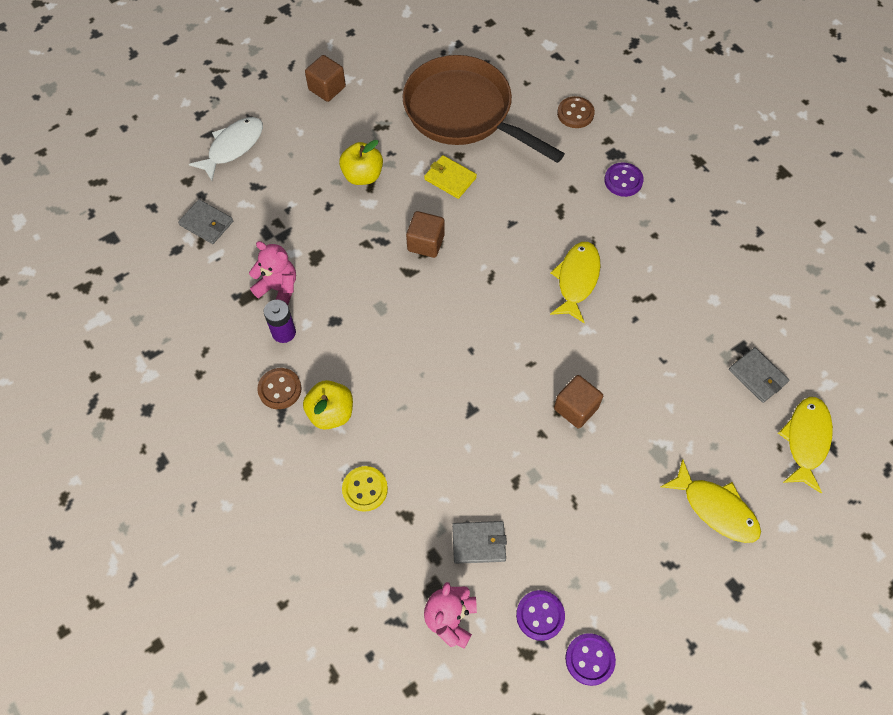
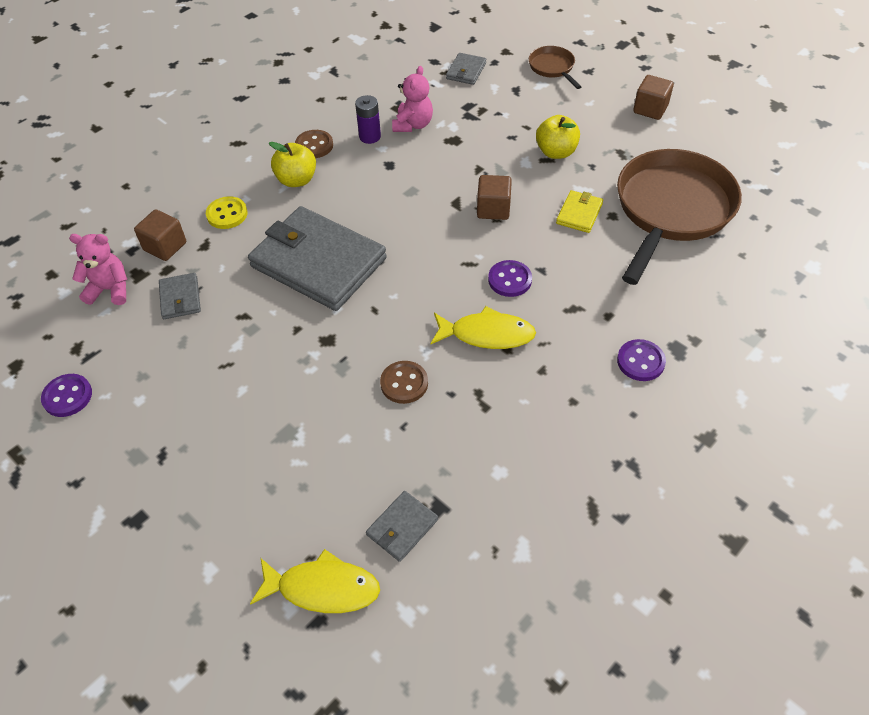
camera: 80 degrees right, 10 degrees down
(233, 147) = (553, 68): white fish -> brown pan
(459, 405) = (318, 262): none -> grey wallet
(540, 615) = (111, 353): purple button -> purple button (509, 280)
(575, 113) = (719, 304): brown button -> brown button (404, 383)
(576, 408) = (329, 353): brown cube -> brown cube (165, 246)
(716, 508) = (226, 493): yellow fish -> none

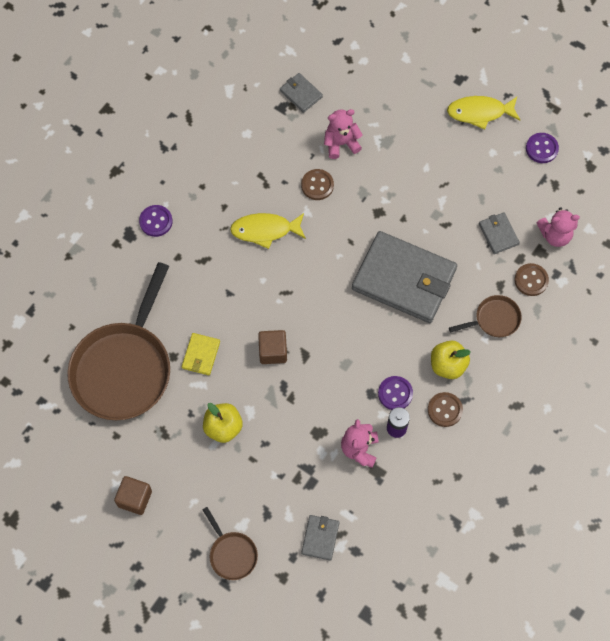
camera: 170 degrees right, 15 degrees up
(165, 246) = (531, 280): brown cube -> brown button
(227, 214) = (494, 319): yellow button -> brown pan
(323, 588) = (339, 57): yellow fish -> yellow fish (479, 112)
(355, 438) = (341, 143): none -> pink teddy bear
(402, 527) = (301, 94): grey wallet -> grey wallet turned 75 degrees counterclockwise
(509, 280) = (253, 280): purple button -> purple button (395, 393)

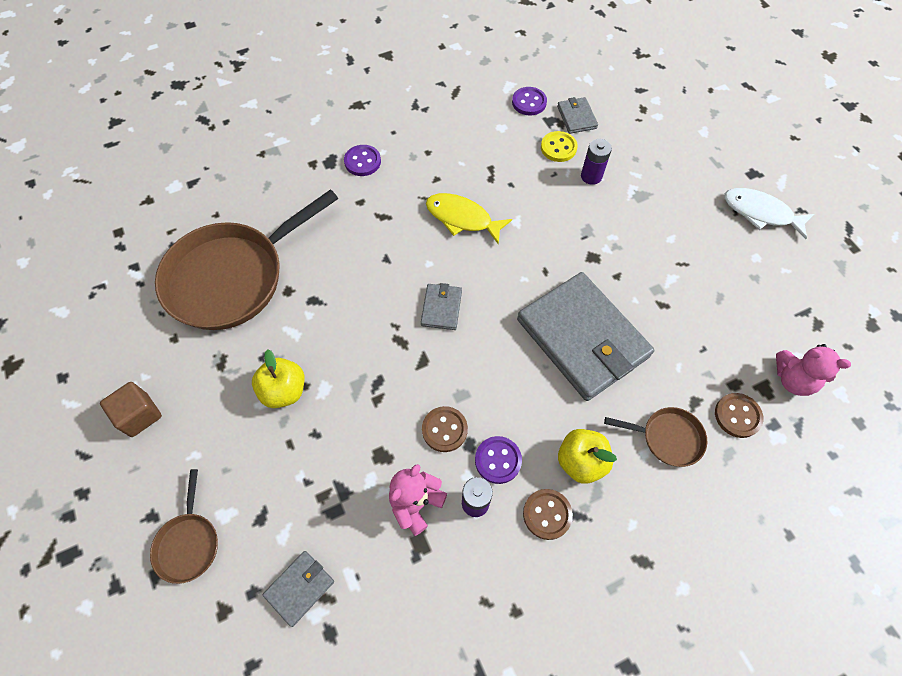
camera: 30 degrees right, 5 degrees down
(201, 355) = (315, 304): yellow wallet -> none
(273, 351) = (391, 339): brown cube -> none
(302, 130) = (558, 148): none -> yellow button
(317, 185) = (543, 202): brown button -> brown button (444, 429)
(341, 143) = (591, 176): pink teddy bear -> purple battery
(479, 112) = (760, 213): yellow fish -> white fish
(498, 234) = (721, 344): grey wallet -> grey wallet (441, 308)
(541, 148) = (818, 279): purple button -> purple button (529, 102)

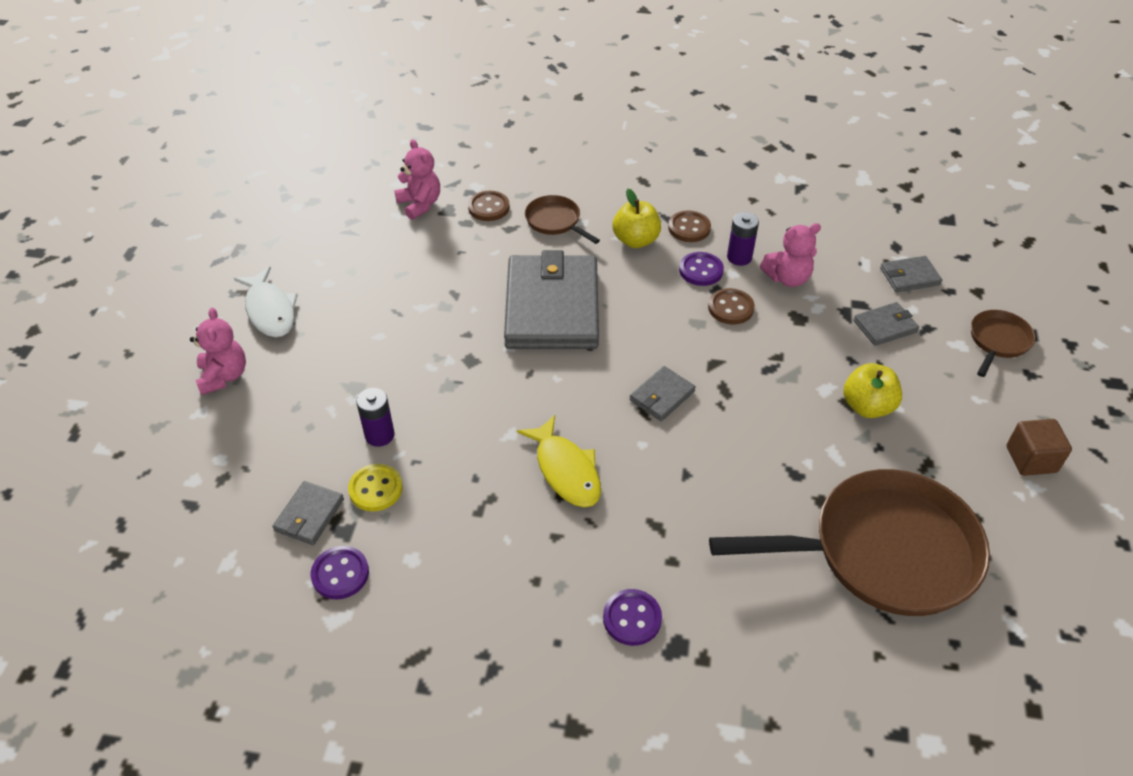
camera: 145 degrees left, 15 degrees down
(300, 495) = (885, 326): none -> grey wallet
(722, 156) = (224, 376): none -> pink teddy bear

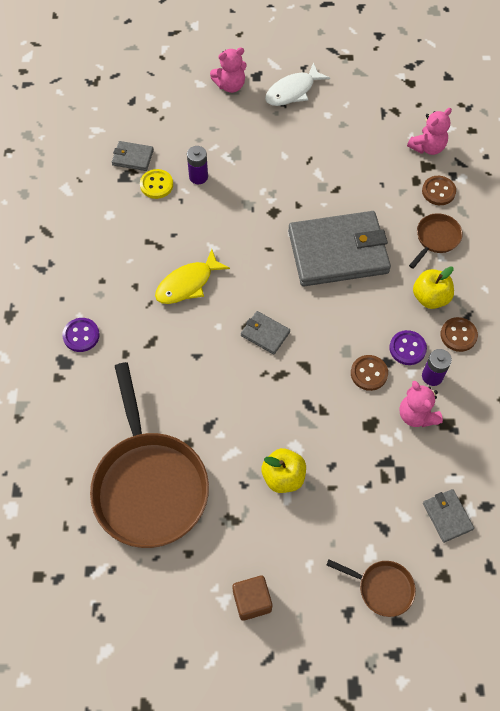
camera: 80 degrees right, 15 degrees up
(340, 574) = (95, 183): purple button -> none
(885, 326) = (377, 493): grey wallet -> none

